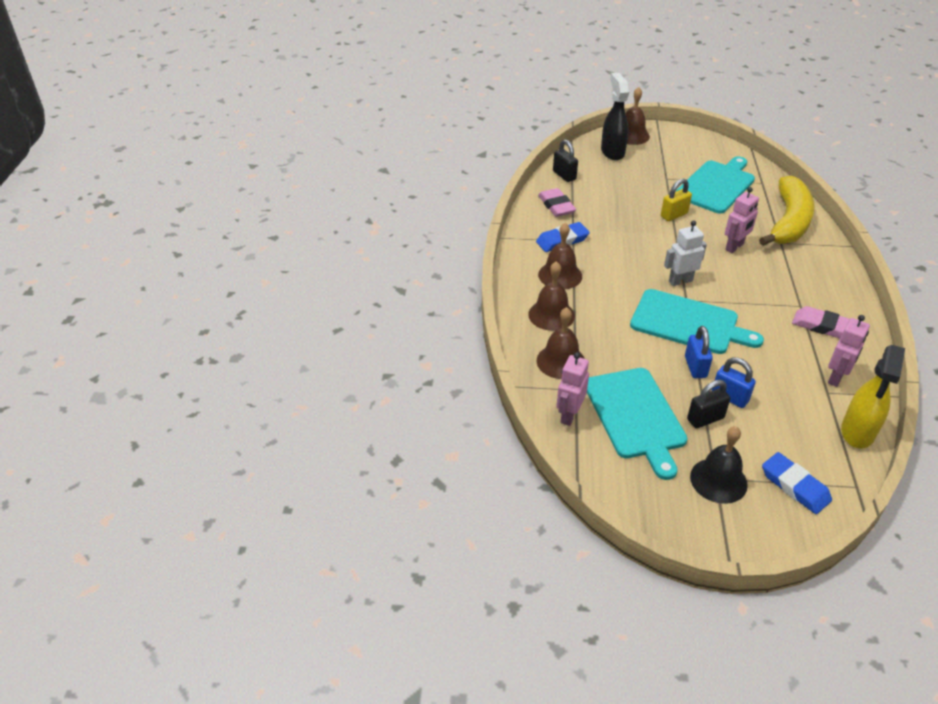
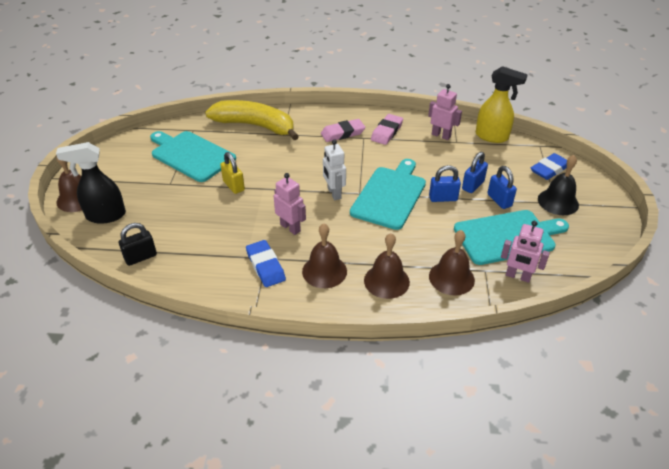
camera: 90 degrees left, 0 degrees up
(556, 206) = (200, 267): pink eraser -> pink eraser (342, 133)
(705, 419) = (499, 200): black padlock -> blue padlock
(734, 247) = (287, 158): pink robot -> pink robot (290, 228)

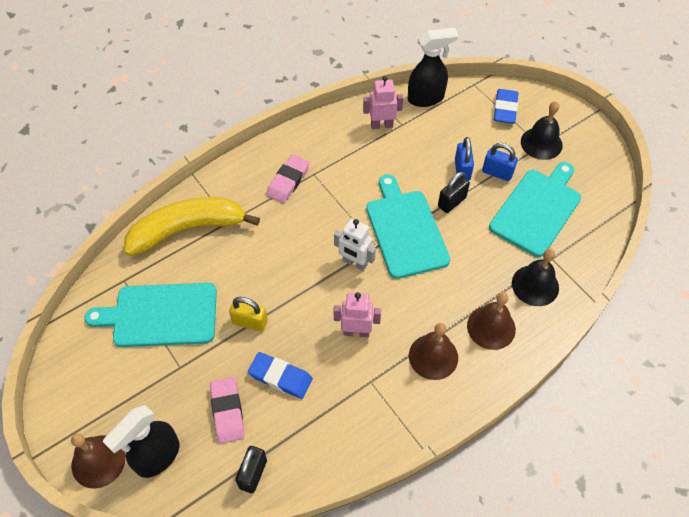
camera: 40 degrees left, 15 degrees up
(265, 266) = (379, 391): blue eraser -> blue eraser (280, 377)
(386, 132) = (328, 152): pink eraser -> pink eraser (227, 411)
(443, 198) = (451, 202): blue padlock -> black padlock
(451, 278) = (535, 285): brown bell -> black bell
(492, 136) = (426, 98): yellow spray bottle -> black spray bottle
(517, 276) = (579, 246): pink robot -> none

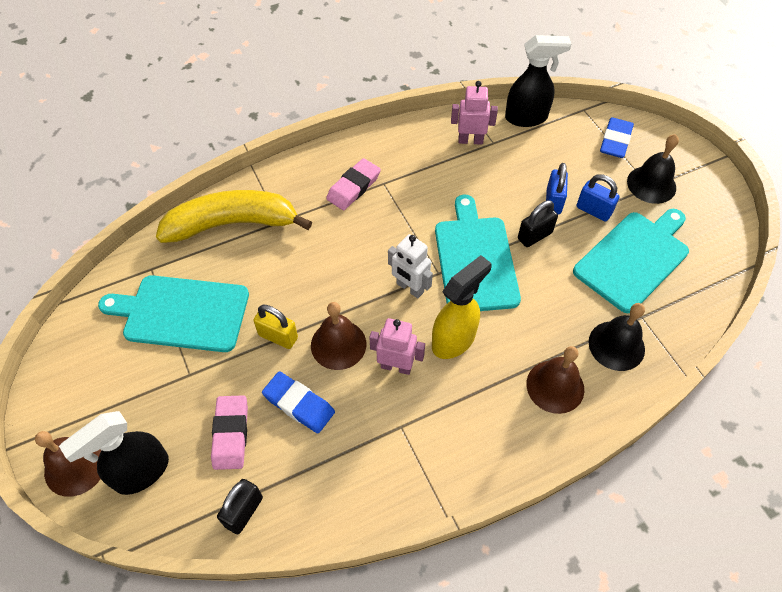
camera: 10 degrees right, 0 degrees up
(400, 301) = (454, 340): none -> yellow spray bottle
(433, 356) = (480, 409): brown bell -> brown bell (338, 344)

